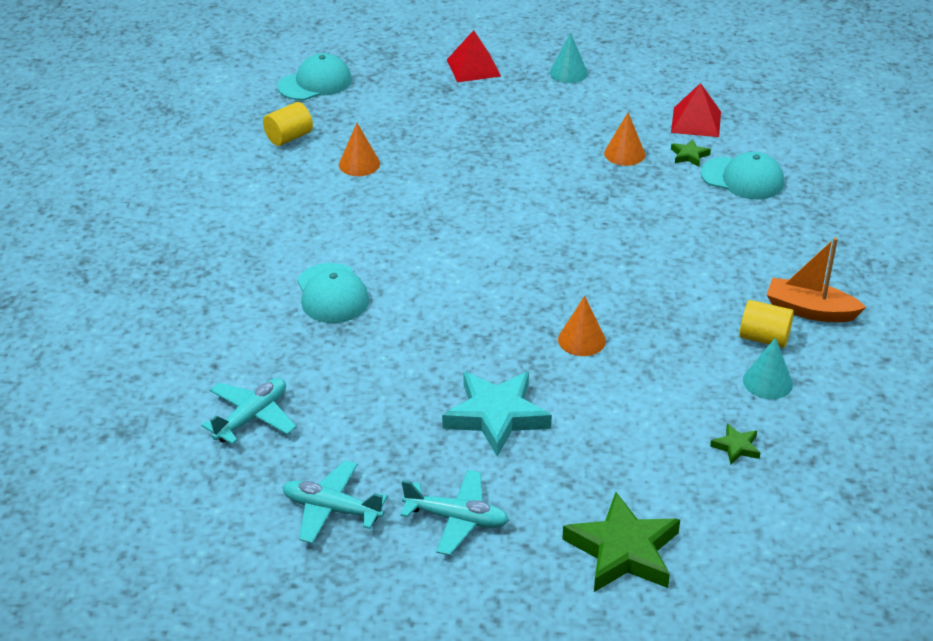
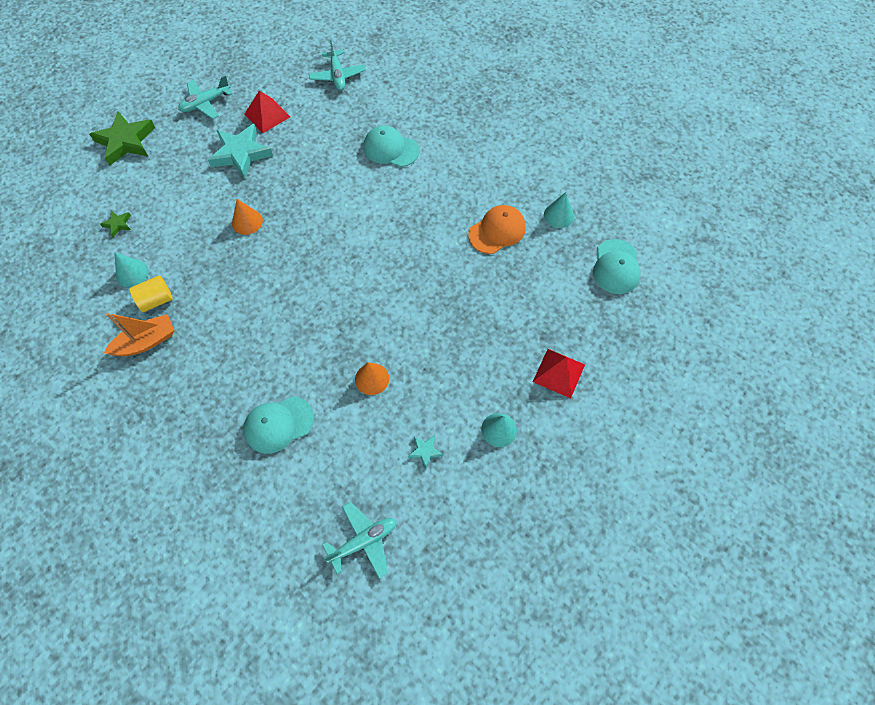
camera: 130 degrees right, 25 degrees up
(289, 137) = (559, 215): yellow cylinder -> turquoise cone
(332, 509) = (257, 71): turquoise plane -> turquoise plane (364, 541)
(359, 164) = (497, 231): orange cone -> orange cap
(641, 97) = (425, 451): none -> turquoise star
(689, 155) = (332, 416): green star -> none
(696, 122) = (362, 458): red pyramid -> red pyramid (267, 115)

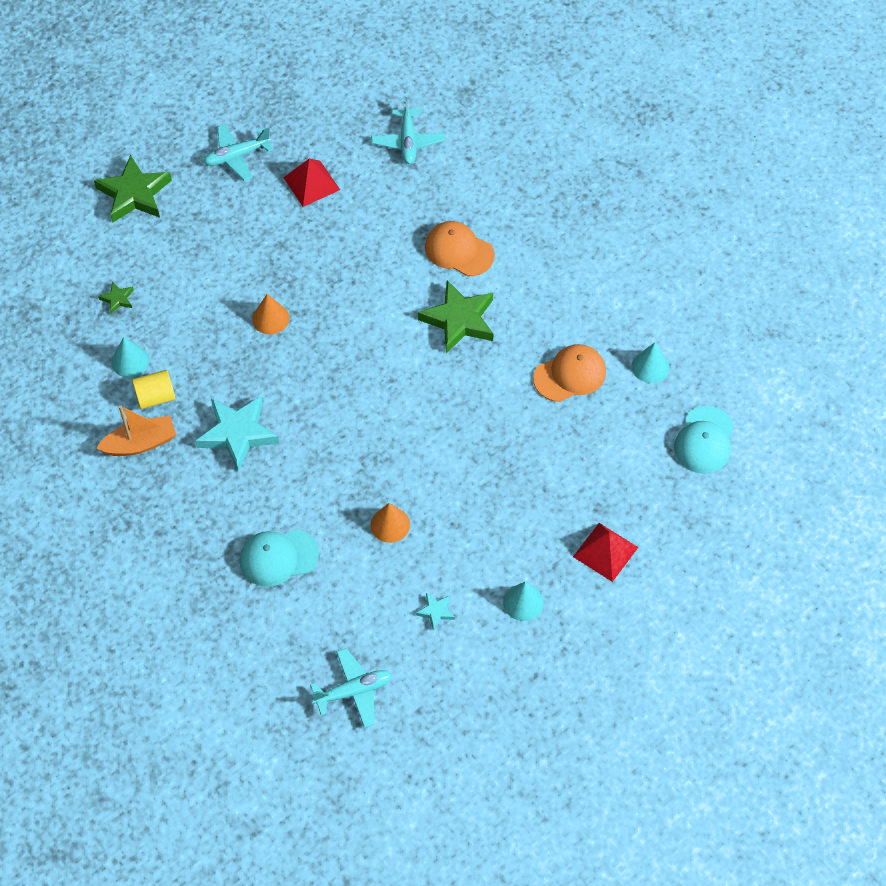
camera: 10 degrees right, 5 degrees down
(241, 154) = (273, 230): turquoise star -> turquoise star (237, 434)
(390, 149) = (459, 251): turquoise cap -> orange cap
(400, 201) = (459, 320): none -> green star

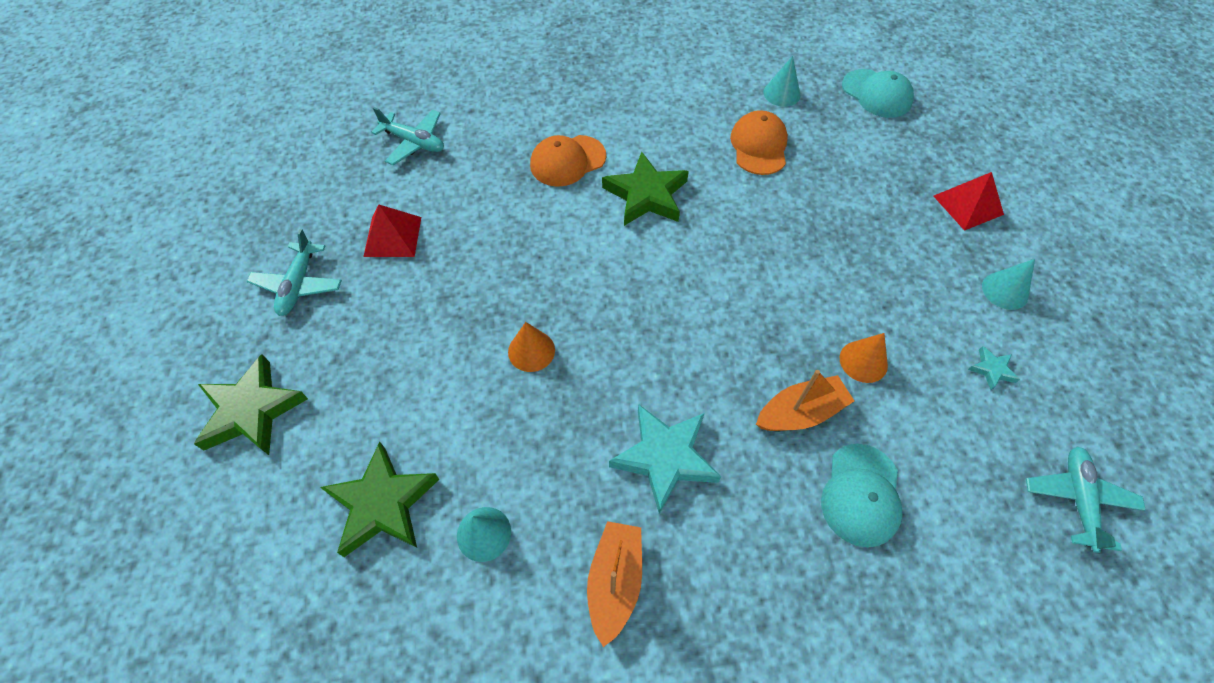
camera: 60 degrees left, 0 degrees up
(117, 299) = (382, 504): green star -> green star, size x2.20
(155, 397) = (557, 528): yellow cylinder -> none
(321, 499) = (800, 412): none -> orange boat

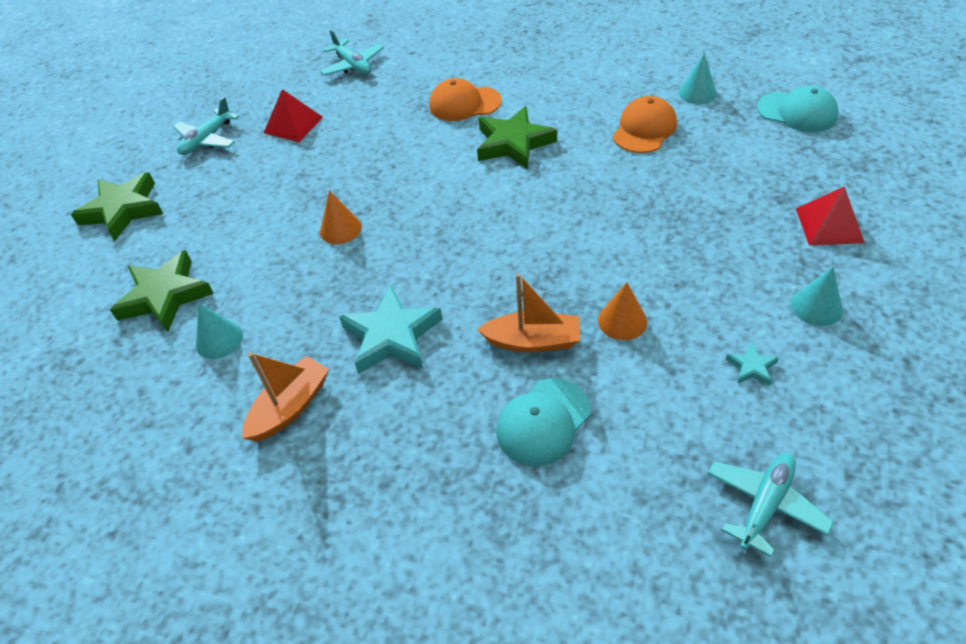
camera: 30 degrees right, 10 degrees down
(876, 94) = (797, 112): turquoise cap -> turquoise cap turned 45 degrees counterclockwise

